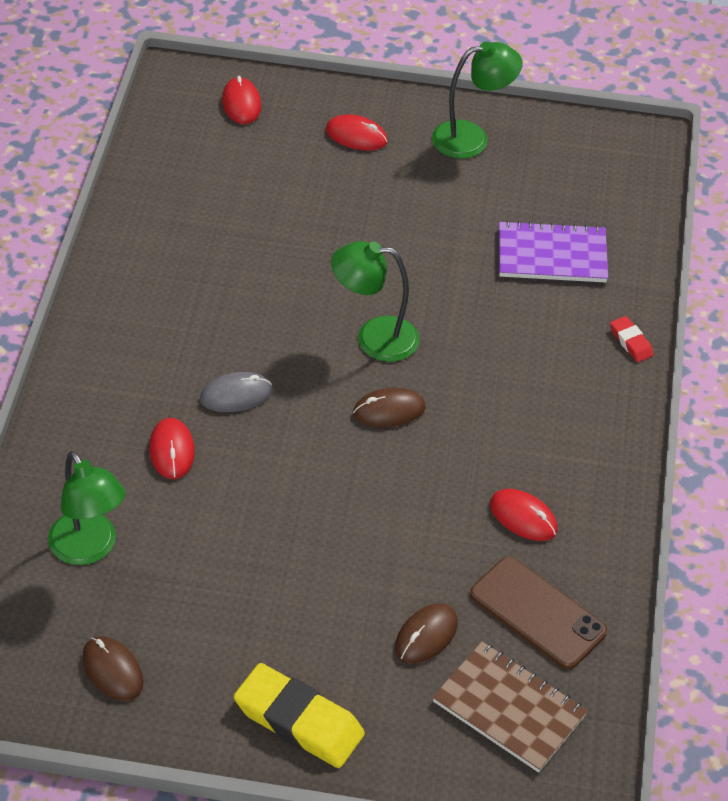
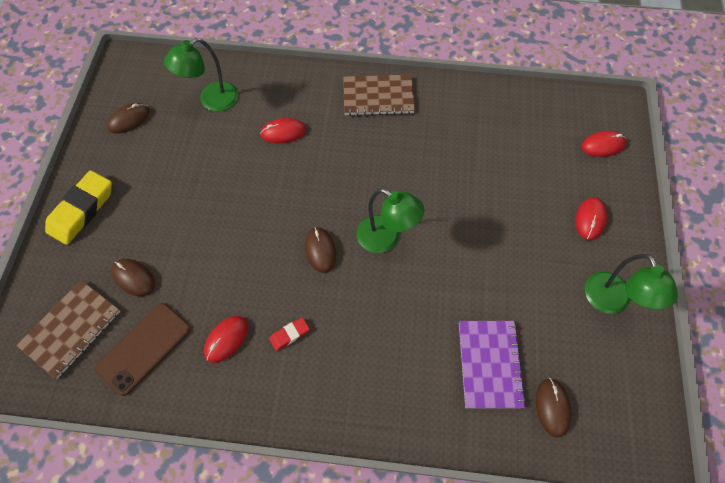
camera: 90 degrees right, 15 degrees up
(117, 330) = (378, 97): none -> brown notebook
(236, 395) = (329, 161): grey mouse -> none
(374, 338) = (386, 239): green lamp -> green lamp turned 120 degrees clockwise
(601, 209) = (552, 407): none -> brown mouse
(631, 342) = (401, 426): red eraser -> red eraser (289, 335)

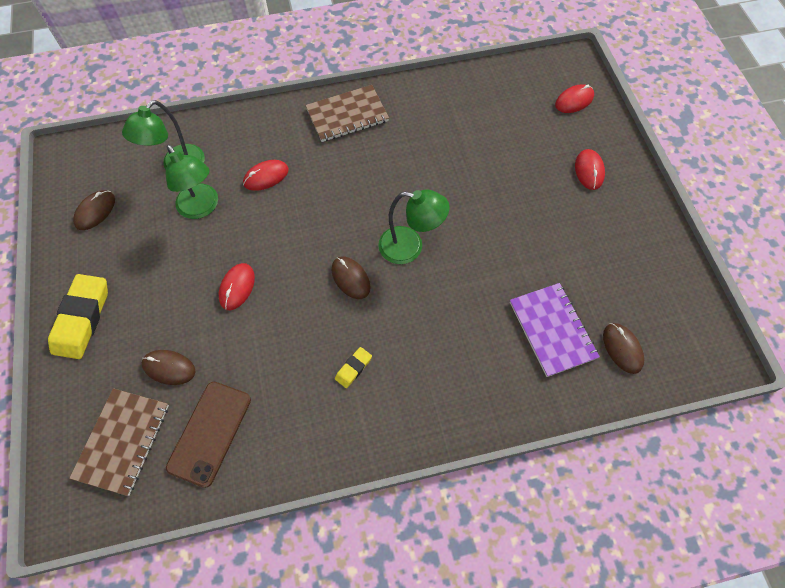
camera: 20 degrees left, 0 degrees up
(226, 339) = (292, 394): red mouse -> red mouse (237, 287)
(289, 335) = (353, 368): red eraser -> yellow eraser
(611, 302) = (636, 238): green lamp -> green lamp (202, 208)

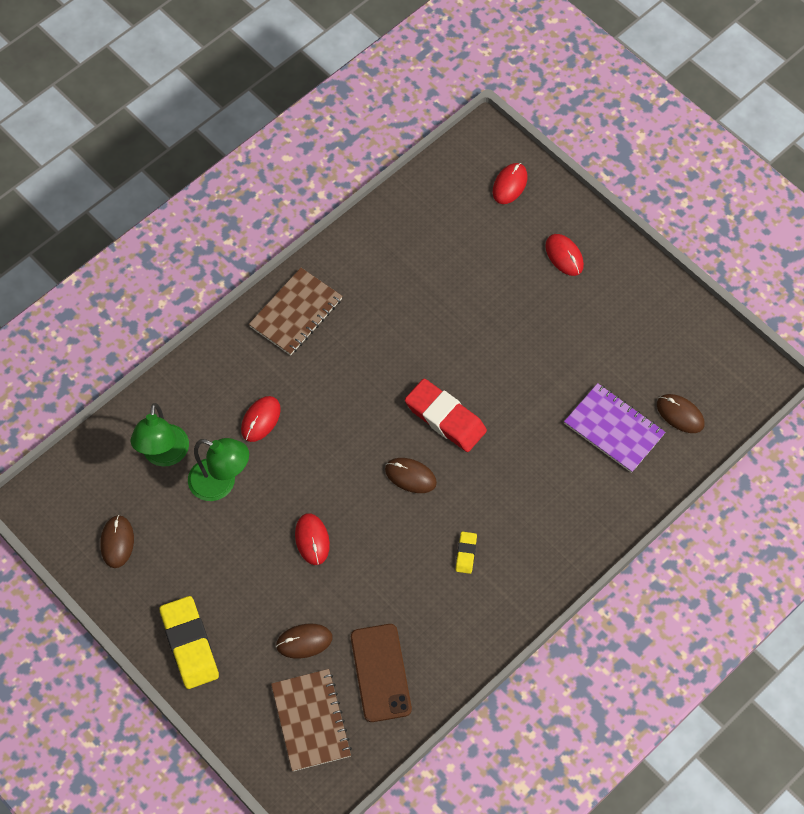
camera: 30 degrees left, 0 degrees up
(410, 247) = (445, 418): green lamp -> red eraser

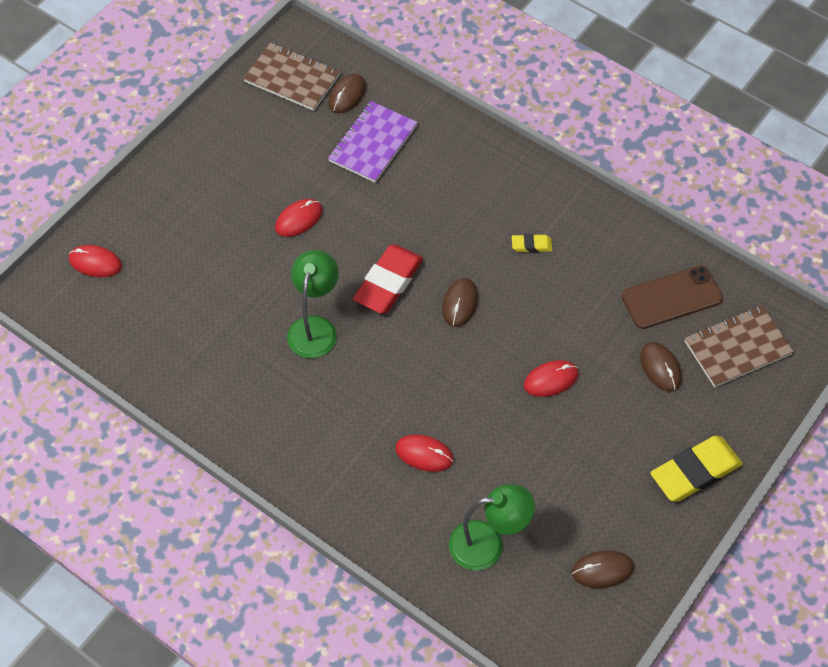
camera: 100 degrees left, 5 degrees down
(221, 484) = (508, 478): green lamp -> green lamp (315, 327)
(296, 313) = (285, 443): brown notebook -> brown notebook (292, 79)
(564, 256) = (180, 204): red mouse -> red mouse (299, 219)

